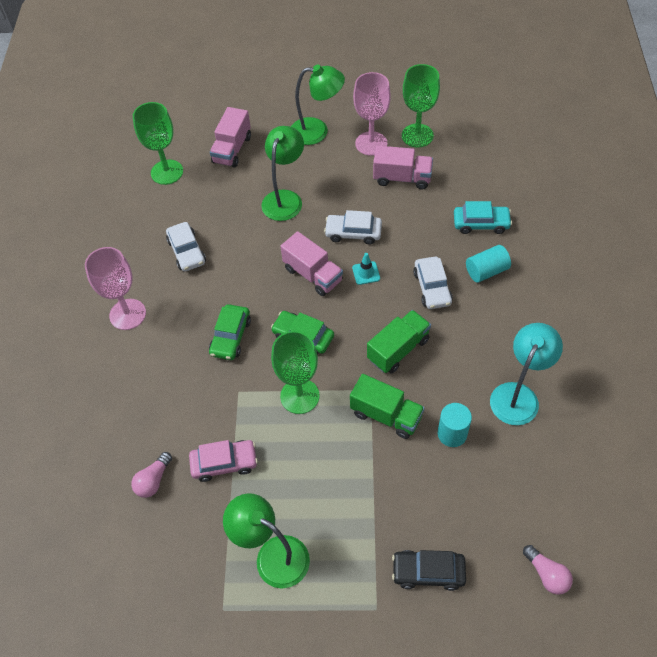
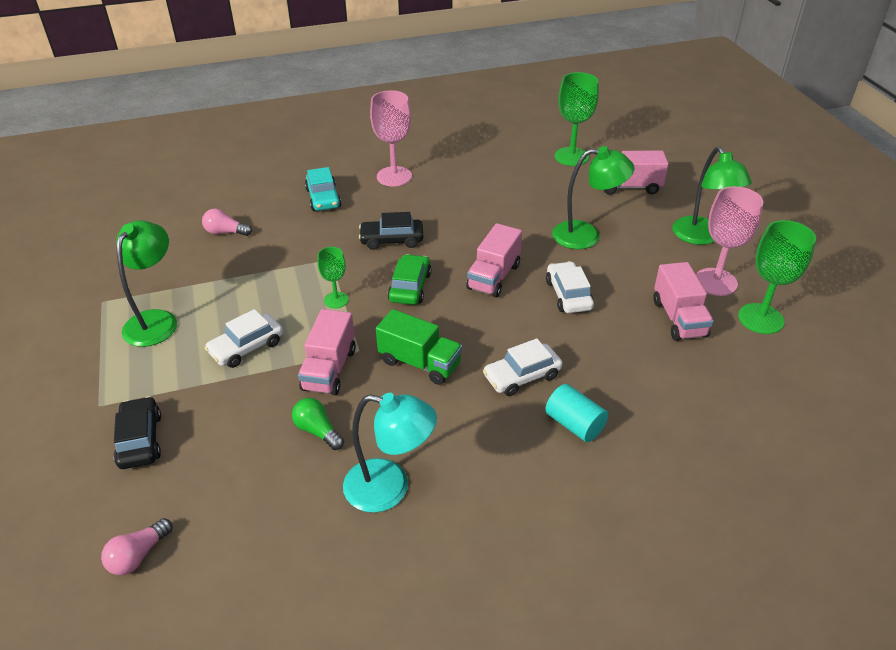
camera: 70 degrees right, 15 degrees down
(187, 252) = (481, 191): white car -> white car (246, 347)
(224, 463) = (249, 268): pink car -> none
(231, 337) = (392, 240): green car -> black car
(299, 396) = (336, 300): green goblet -> green goblet, size x0.57
(366, 273) = (516, 316): turquoise traffic cone -> none
(386, 415) = (329, 369): green truck -> pink truck
(452, 434) = (318, 431): turquoise cylinder -> green light bulb
(481, 223) = (652, 406): turquoise car -> turquoise car (323, 198)

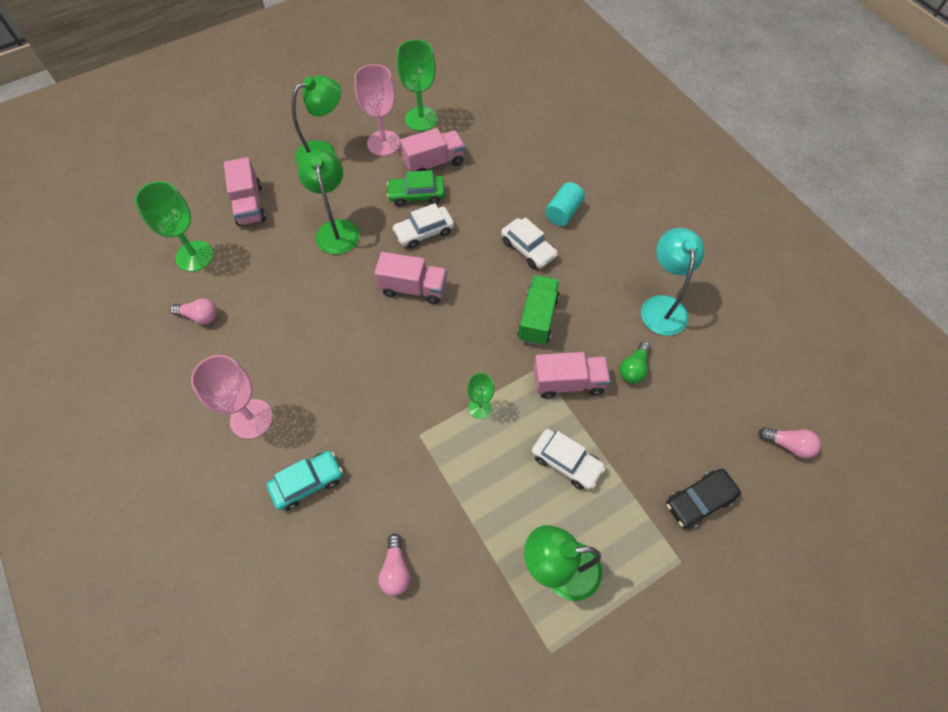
camera: 105 degrees left, 20 degrees up
(392, 240) = (375, 386): black car -> none
(410, 287) = (444, 350): green car -> green car (416, 195)
(504, 157) = (200, 316): none -> pink light bulb

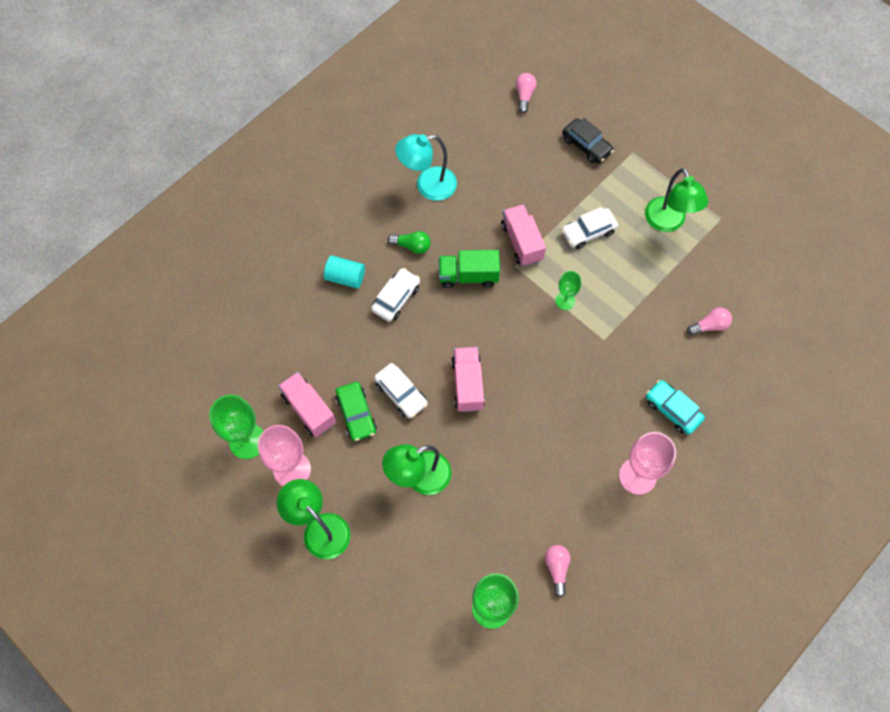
camera: 105 degrees left, 5 degrees up
(249, 205) = (411, 580): pink truck -> none
(566, 462) = (588, 232): white car -> white car turned 135 degrees counterclockwise
(634, 368) = (493, 198): green light bulb -> green light bulb (412, 246)

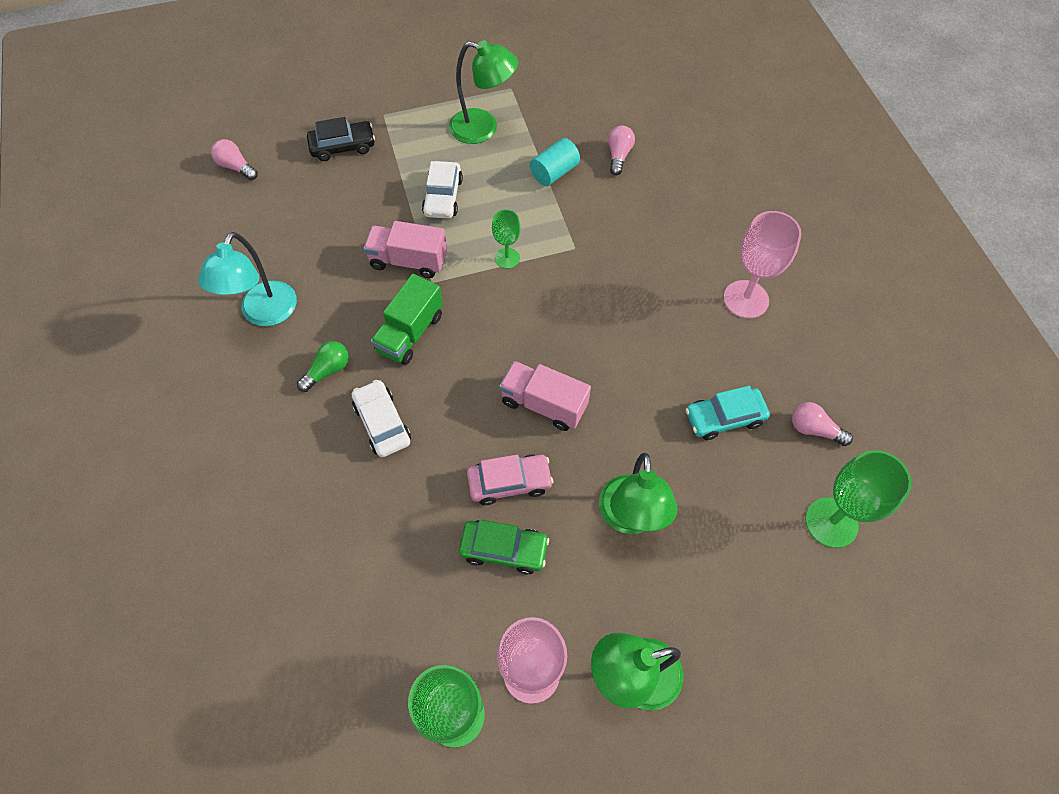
camera: 60 degrees left, 5 degrees down
(309, 409) = (461, 606): pink truck -> none
(345, 277) = (311, 466): turquoise cylinder -> turquoise cylinder (554, 172)
(401, 393) = (509, 482): white car -> pink car
(672, 410) = (690, 232): turquoise car -> turquoise car (724, 418)

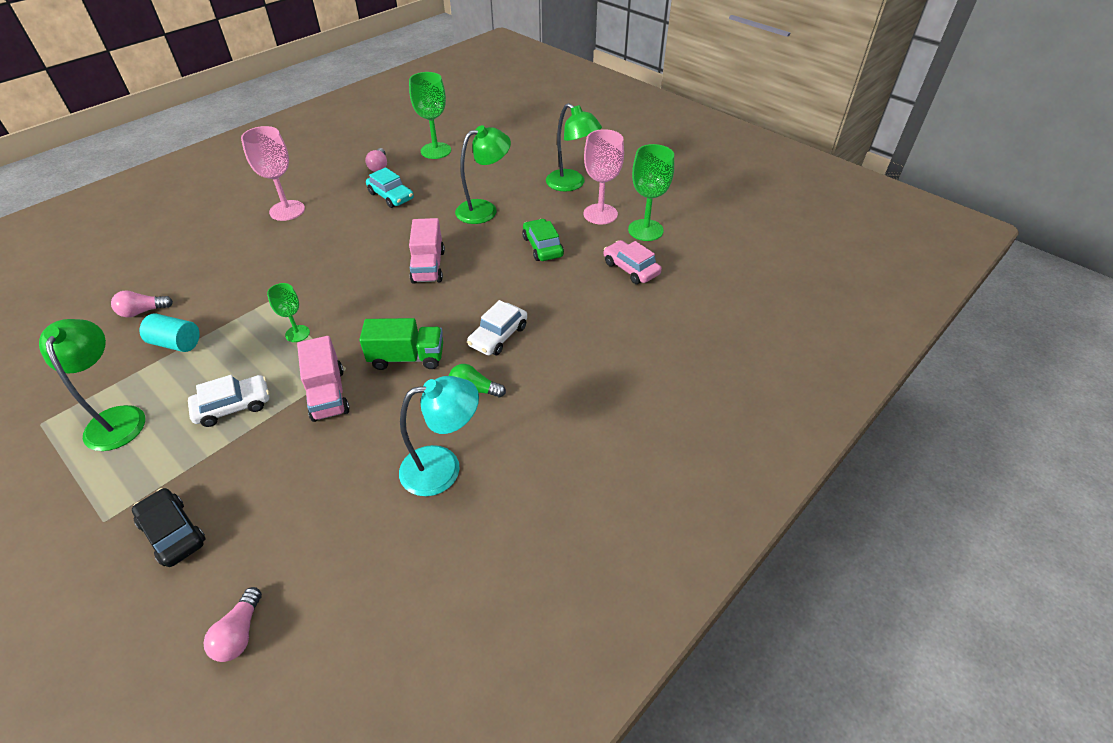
camera: 120 degrees left, 15 degrees down
(509, 482) = (497, 260): pink car -> pink car (631, 268)

